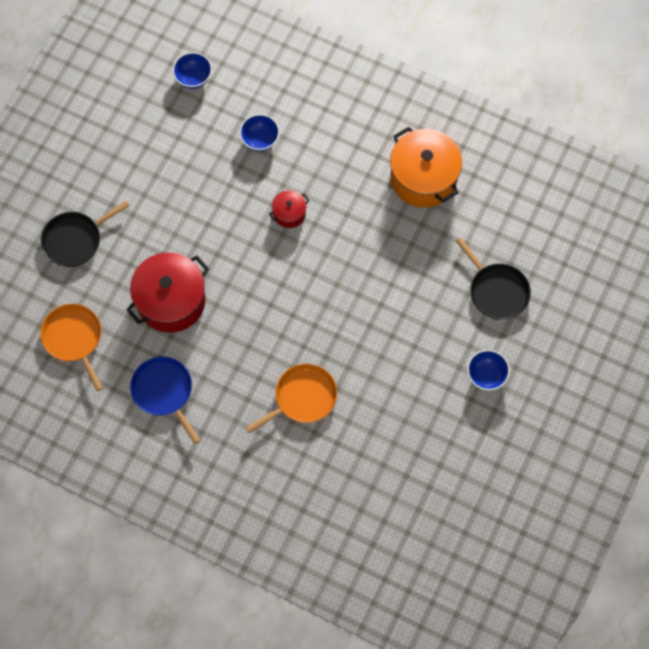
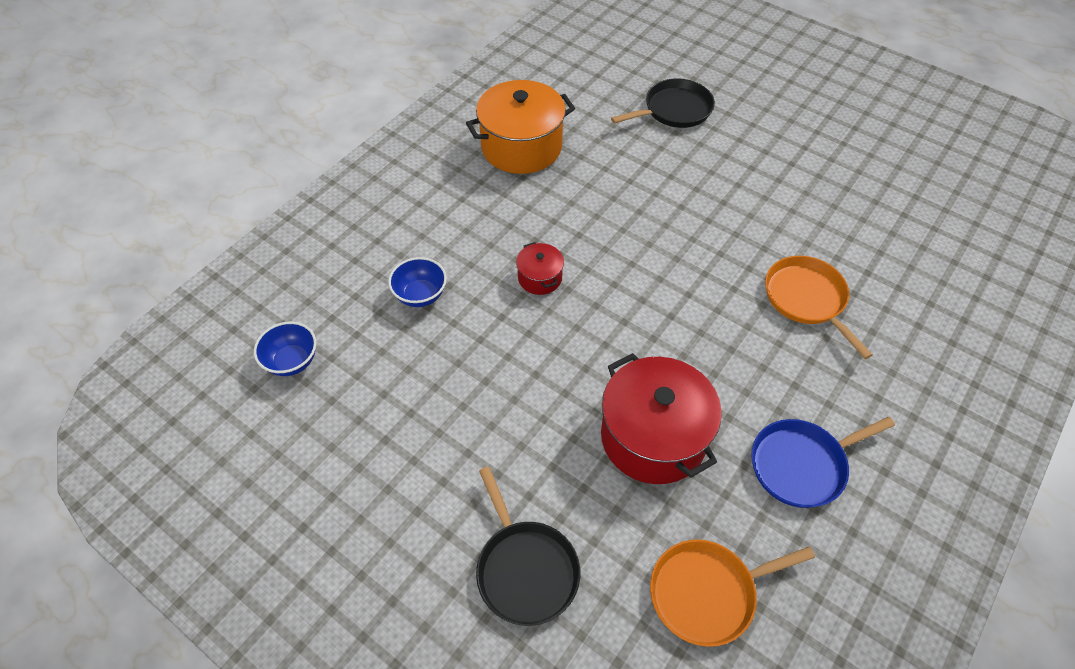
camera: 80 degrees left, 15 degrees down
(486, 375) = (775, 132): blue bowl -> none

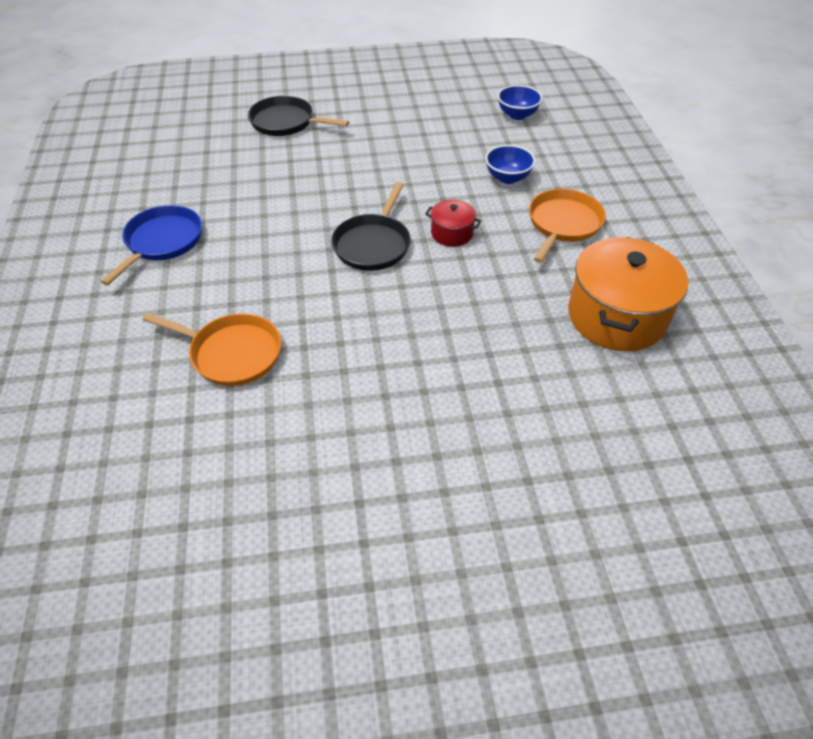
camera: 135 degrees right, 5 degrees down
(653, 437) = (273, 201): red pot -> none
(674, 110) = (554, 477): black pan -> black pan (373, 244)
(707, 593) = (181, 162): orange pan -> orange pan (563, 224)

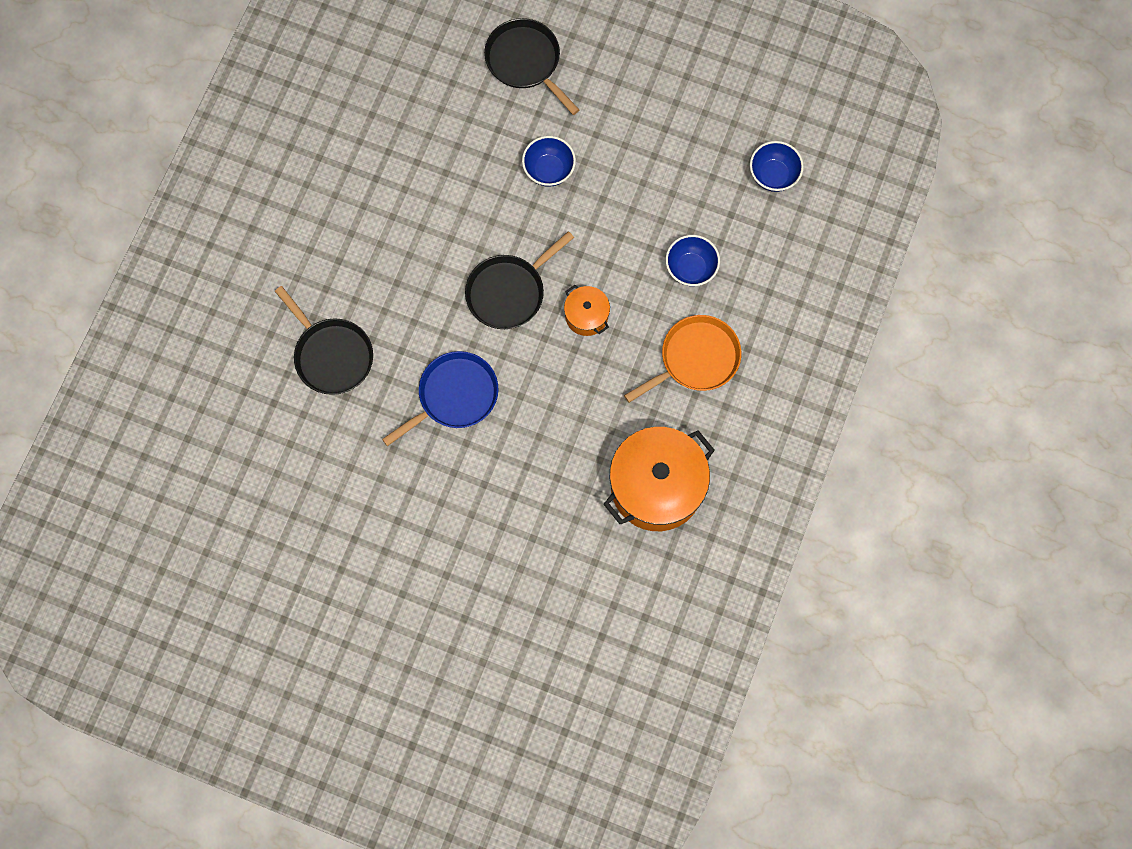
camera: 30 degrees right, 25 degrees up
(162, 241) = (330, 189): blue pan -> blue pan (454, 395)
(232, 353) = (331, 355): orange pan -> black pan
(349, 167) = (549, 170): none -> blue bowl
(452, 233) = (586, 316): red pot -> orange pot

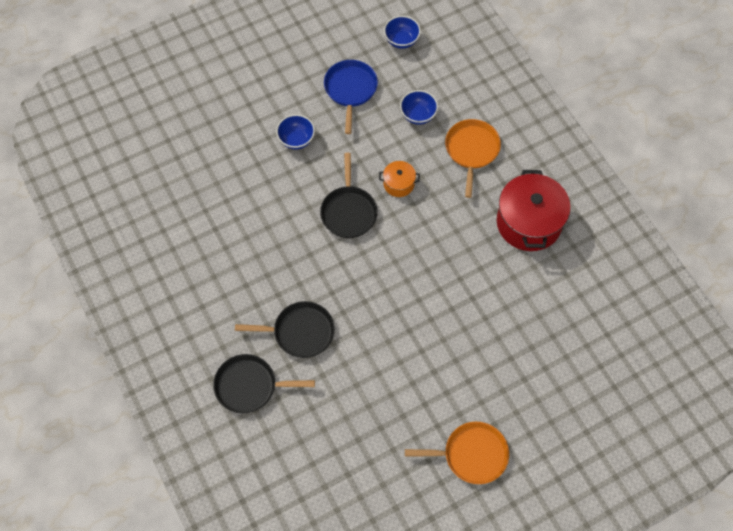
camera: 50 degrees left, 10 degrees down
(337, 627) = (472, 454): none -> orange pan
(454, 395) = (385, 285): blue pan -> blue pan (350, 89)
(525, 61) = (222, 104): black pan -> black pan (249, 386)
(656, 487) = (529, 223): orange pot -> red pot

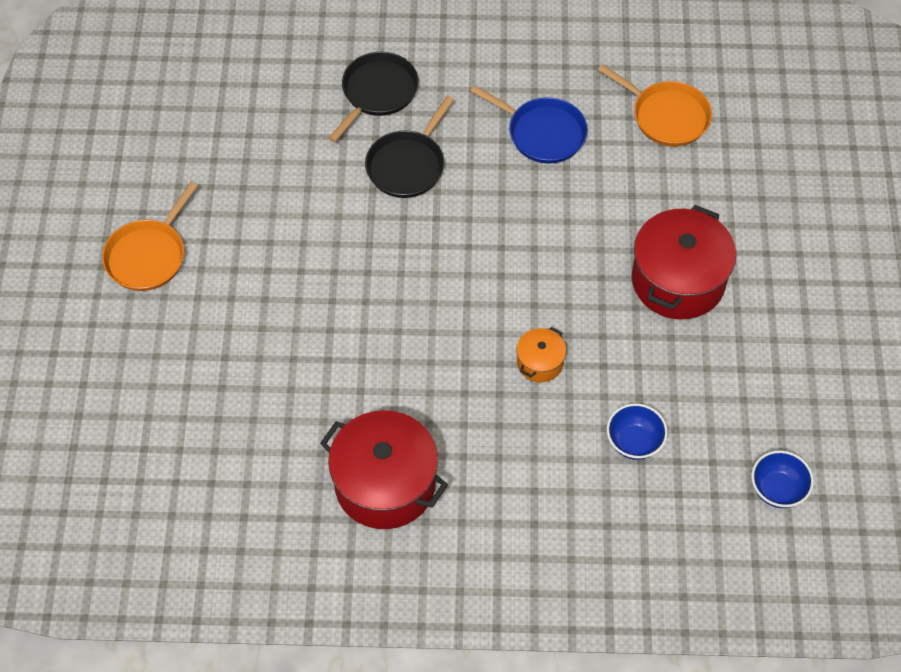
camera: 120 degrees right, 5 degrees down
(296, 140) = (678, 280): blue bowl -> red pot
(349, 212) = (534, 287): black pan -> none
(350, 89) = (724, 381): blue pan -> blue pan (543, 133)
(471, 150) = (538, 478): orange pan -> orange pan (667, 116)

